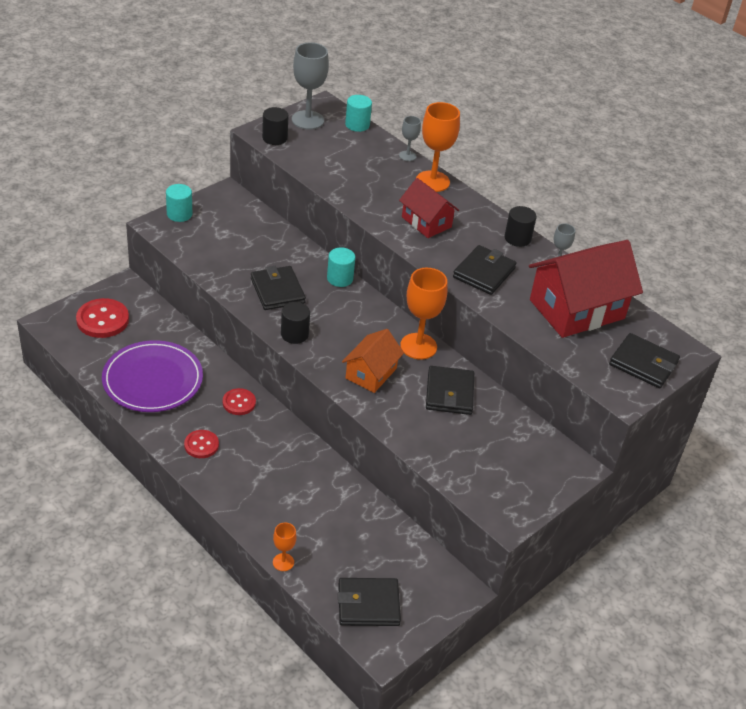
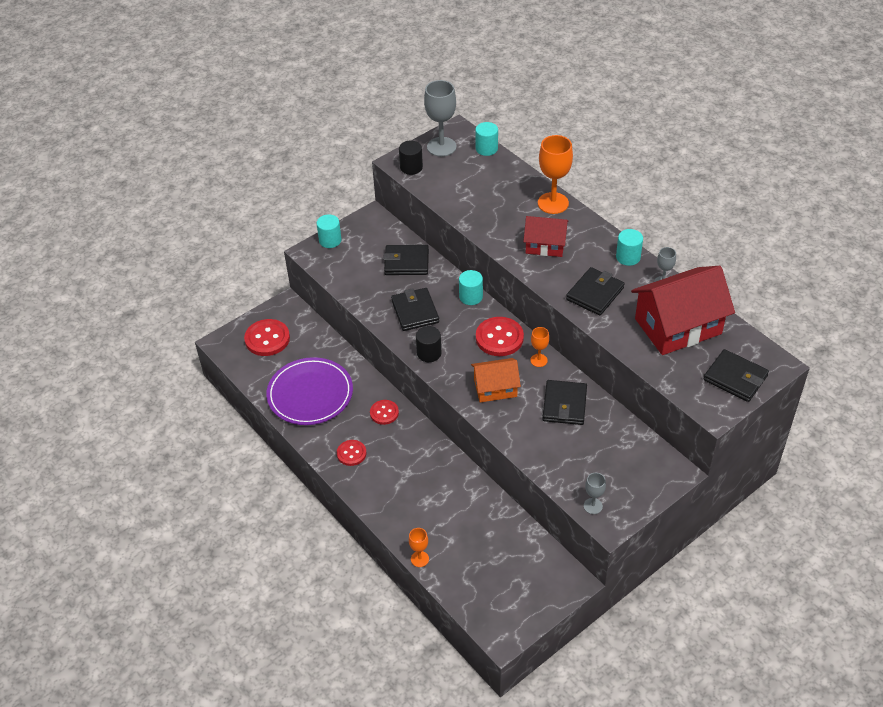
camera: 10 degrees right, 5 degrees up
(368, 604) = (491, 596): black wallet -> black wallet (406, 262)
(371, 373) = (495, 388): orange house -> orange house turned 45 degrees clockwise
(373, 322) = (499, 338): none -> red button
(407, 156) = (531, 178): grey goblet -> grey goblet (593, 506)
(418, 346) = (539, 360): orange goblet -> orange goblet, size x0.52
(426, 222) = (545, 245): red house -> red house turned 45 degrees counterclockwise
(517, 238) = (628, 257): black cylinder -> turquoise cylinder

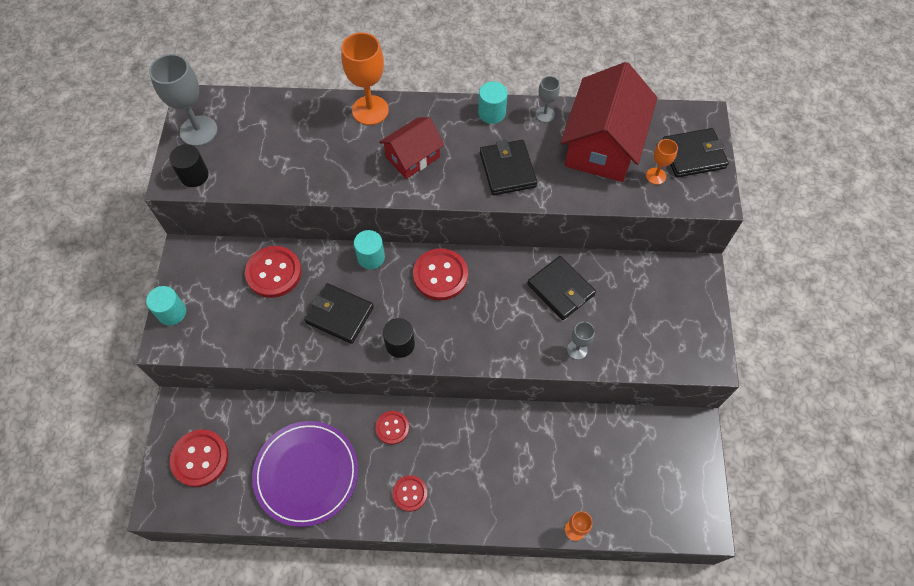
camera: 50 degrees left, 15 degrees up
(406, 262) = (274, 273): black wallet -> red button
(486, 149) = (245, 101): turquoise cylinder -> none
(495, 388) = (492, 325): orange house -> none
(539, 360) = (495, 267): orange goblet -> orange goblet (656, 176)
(593, 506) = (683, 359): grey goblet -> grey goblet (577, 350)

